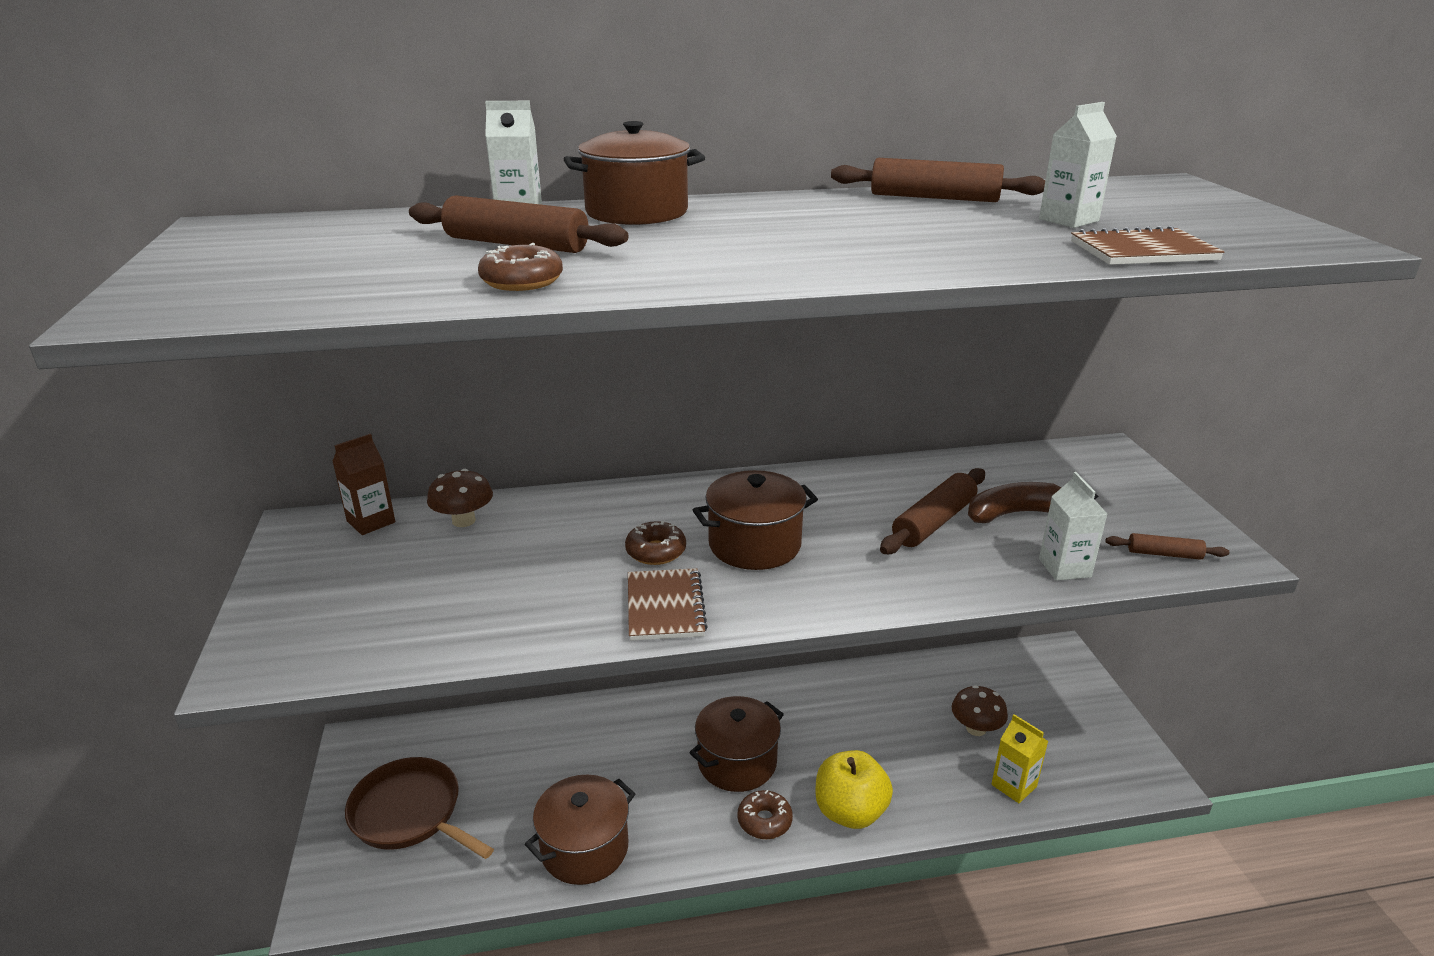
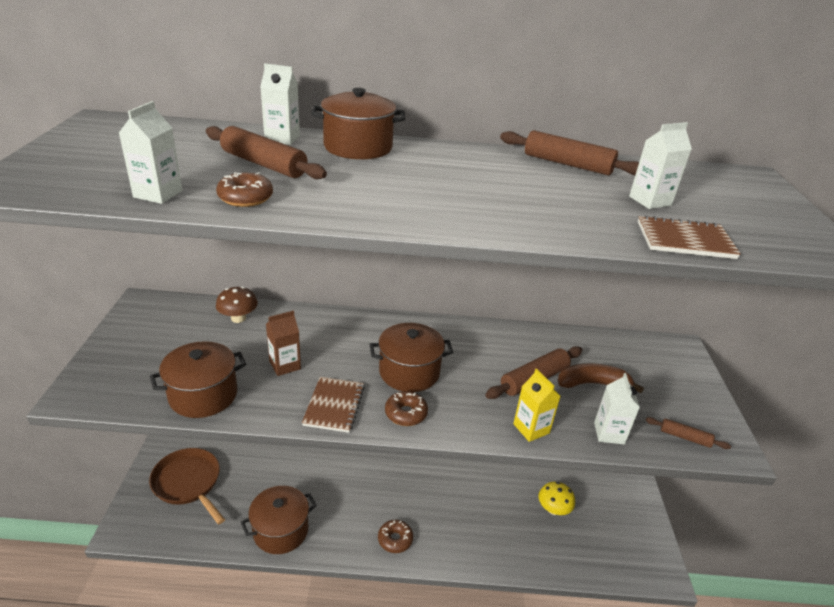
camera: 10 degrees right, 5 degrees up
(371, 522) = (184, 308): brown carton -> brown carton (285, 365)
(386, 293) = (158, 194): none -> white carton
(656, 551) = (345, 364): brown donut -> brown donut (406, 413)
(737, 762) = (391, 496): brown pot -> brown pot (203, 395)
(850, 812) = (450, 547): yellow apple -> none
(976, 728) = (553, 509): brown mushroom -> yellow mushroom
(1014, 785) = (564, 555): yellow carton -> yellow carton (531, 428)

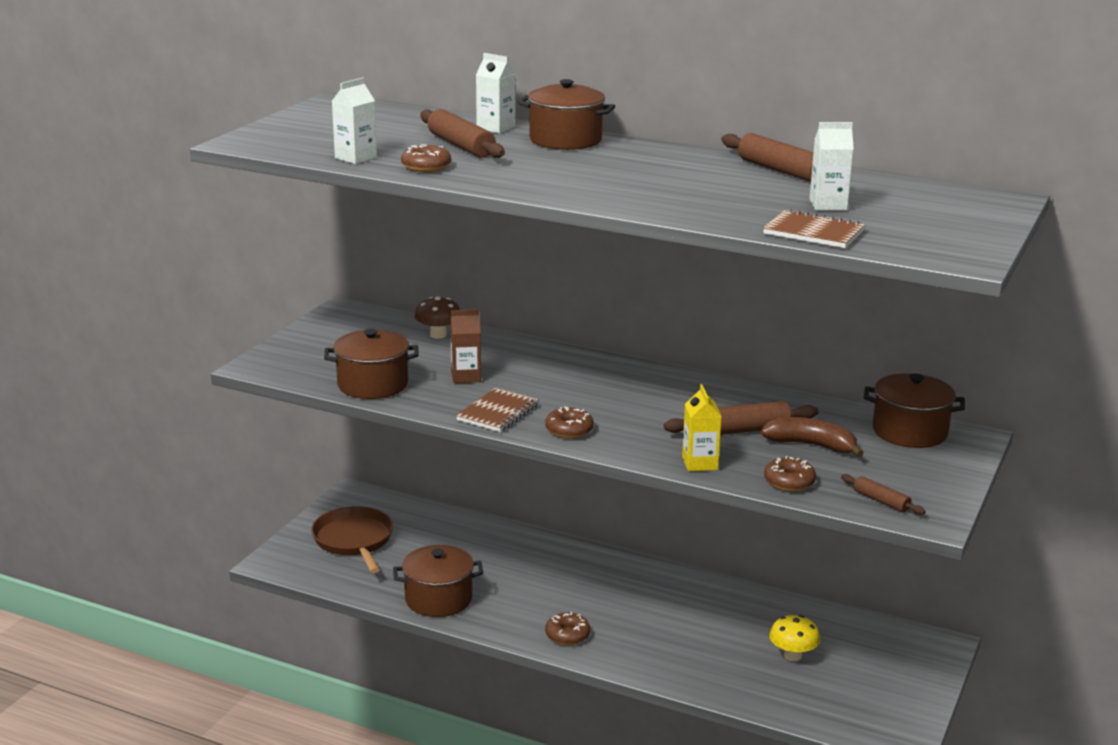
camera: 25 degrees right, 10 degrees down
(409, 372) = (597, 402): brown pot -> brown pot (909, 432)
(609, 433) = (789, 482): white carton -> brown donut

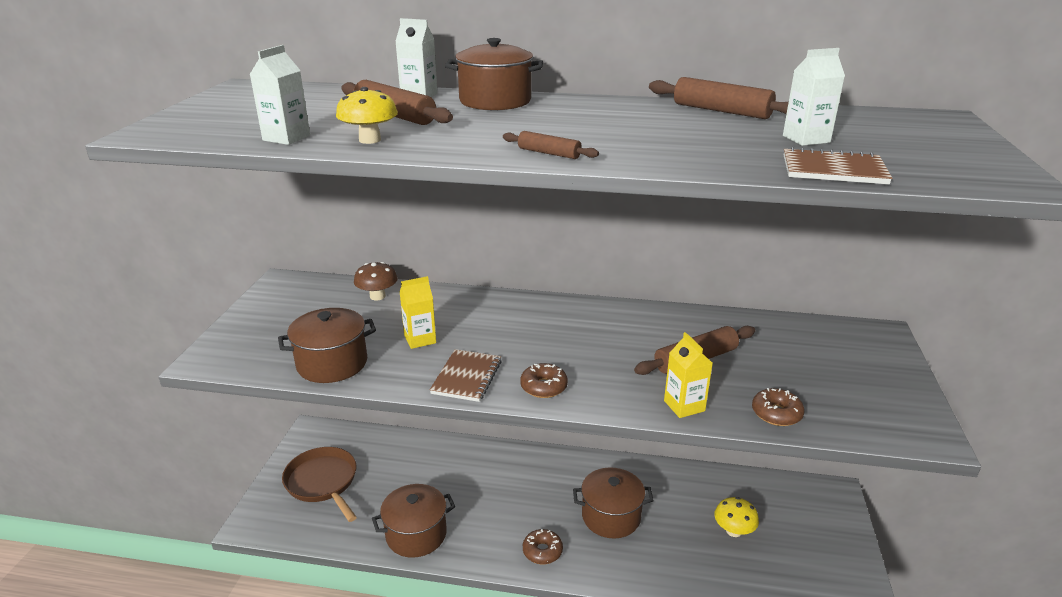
camera: 15 degrees left, 5 degrees up
(426, 166) = (370, 140): brown donut -> yellow mushroom
(466, 377) = (420, 339): brown carton -> yellow carton
(811, 445) = (765, 366): brown banana -> none
(881, 501) = (870, 421): brown rolling pin -> brown rolling pin (549, 153)
(909, 432) = (831, 336): brown pot -> brown pot (611, 516)

